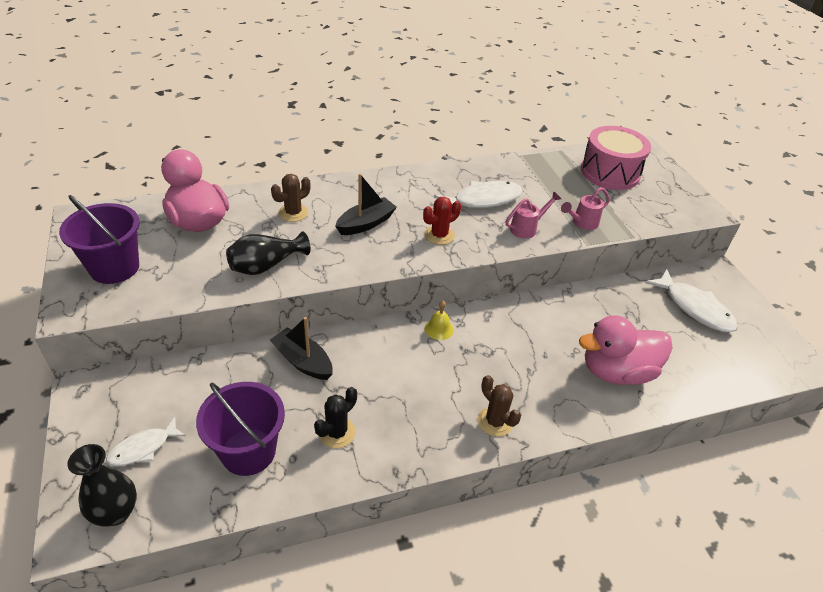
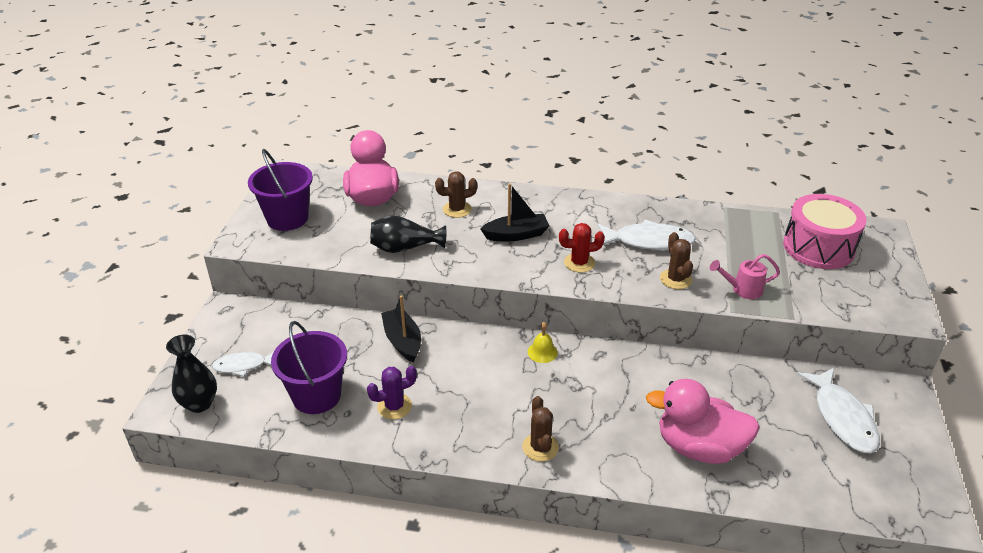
camera: 30 degrees right, 5 degrees down
(337, 432) = (394, 406): black cactus -> purple cactus
(527, 228) = (675, 279): pink watering can -> brown cactus

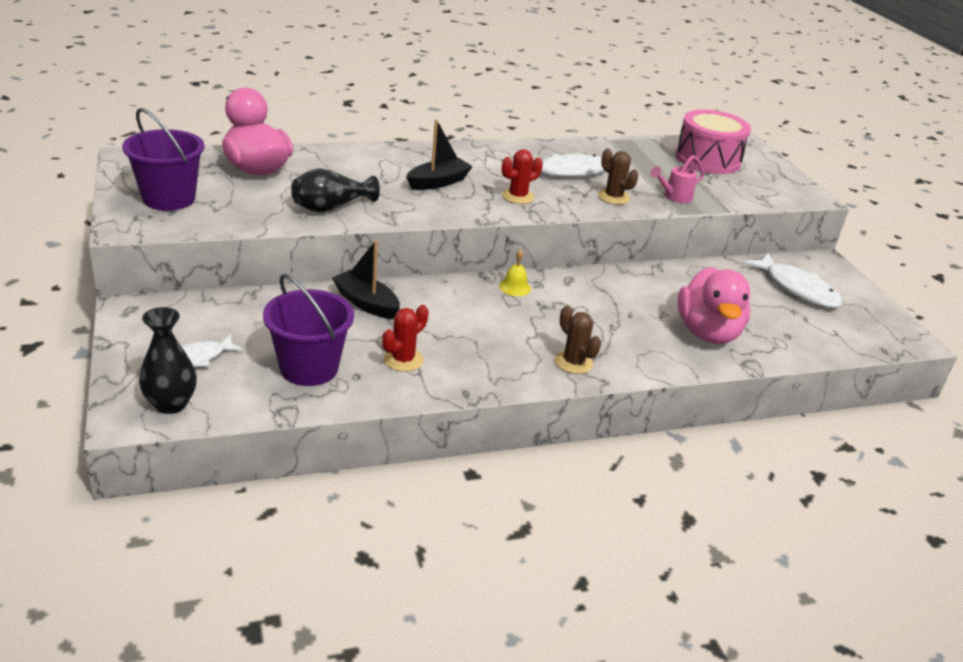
camera: 30 degrees left, 5 degrees down
(394, 406) = (403, 360): purple cactus -> red cactus
(457, 209) = (359, 169): brown cactus -> none
(699, 447) = (707, 333): pink duck -> pink duck turned 75 degrees counterclockwise

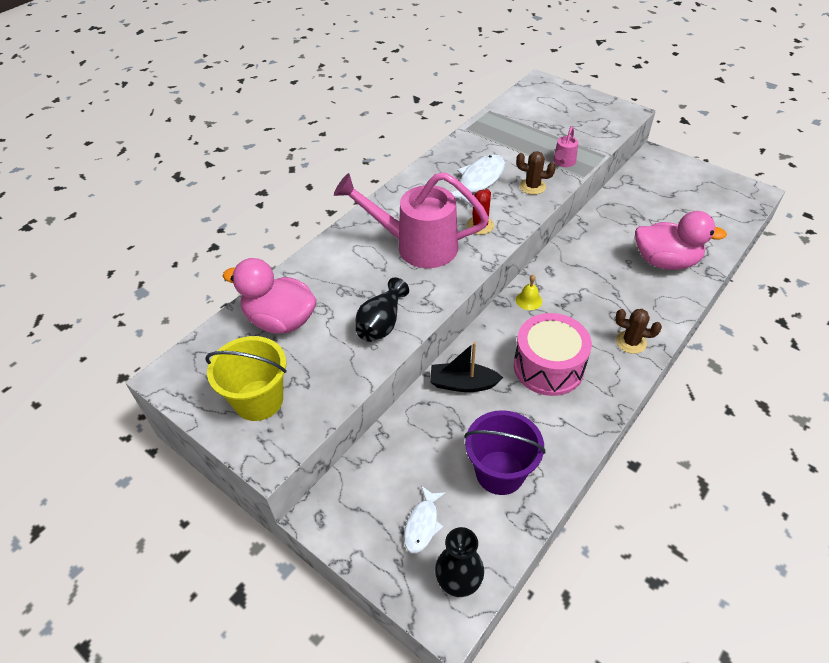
camera: 30 degrees left, 15 degrees up
(169, 198) = (258, 400): purple bucket -> yellow bucket
(403, 360) = (543, 418): red cactus -> none
(438, 182) = (417, 246): black boat -> pink watering can
(707, 159) = (540, 112): pink drum -> pink drum (548, 367)
(707, 333) = (665, 261): pink duck -> pink duck turned 45 degrees counterclockwise
(797, 288) = (666, 189): white fish -> none

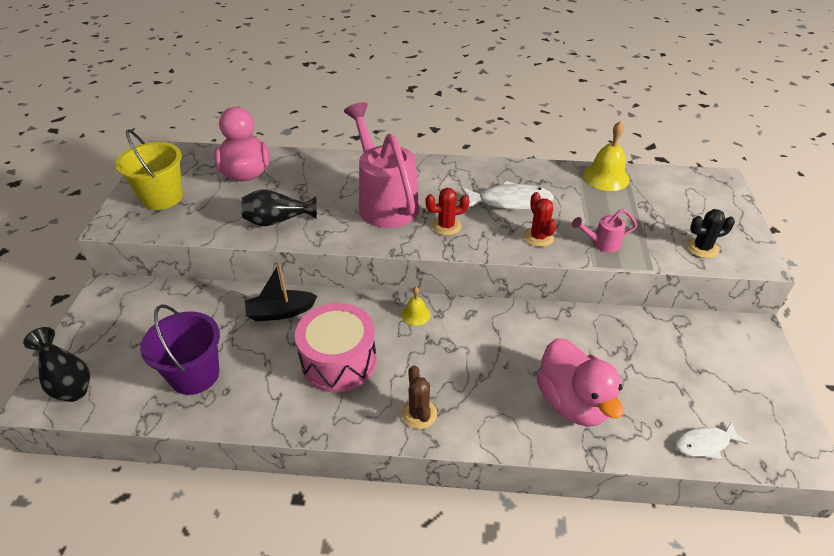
camera: 55 degrees right, 5 degrees down
(422, 524) = (121, 348): white fish -> white fish (705, 444)
(463, 384) = (280, 312): black boat -> black boat turned 75 degrees counterclockwise
(492, 124) = (606, 177): none -> yellow bell
(532, 186) = (538, 237): brown cactus -> red cactus
(600, 125) = (702, 248): none -> black cactus

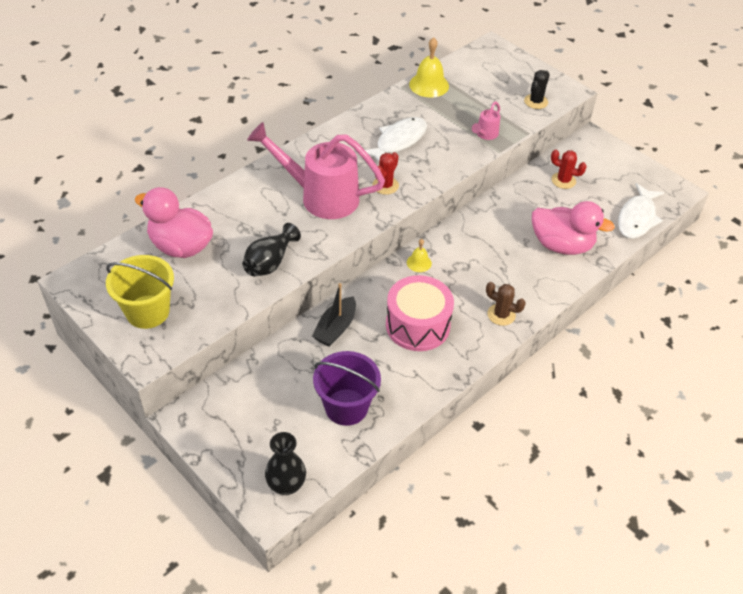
camera: 50 degrees left, 5 degrees up
(538, 237) = (447, 154): red cactus -> red cactus (563, 180)
(705, 444) = (637, 218): white fish -> white fish, size x1.65

